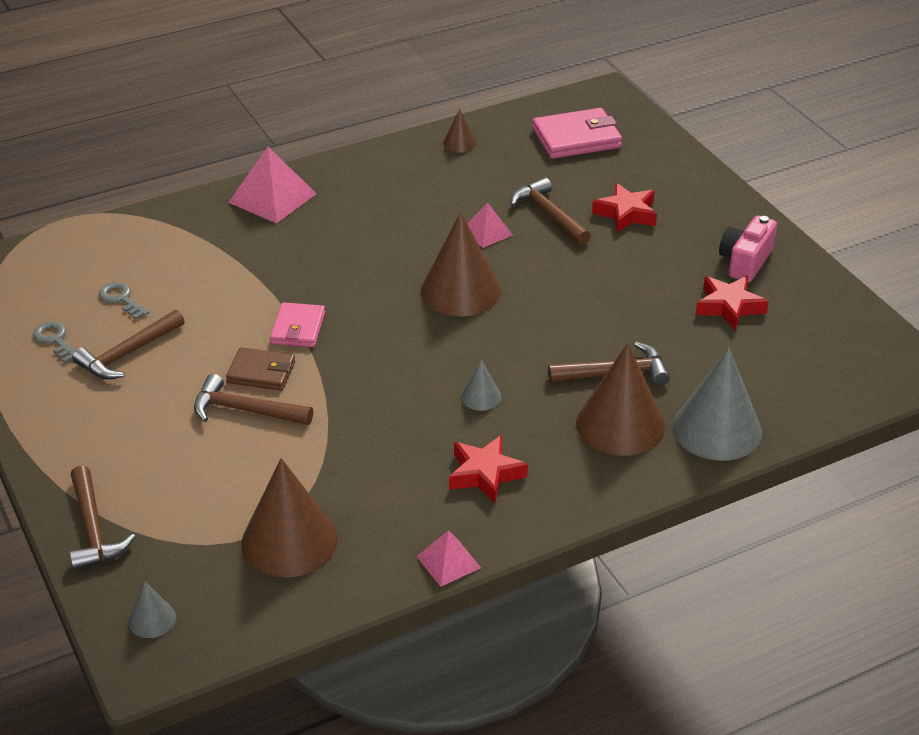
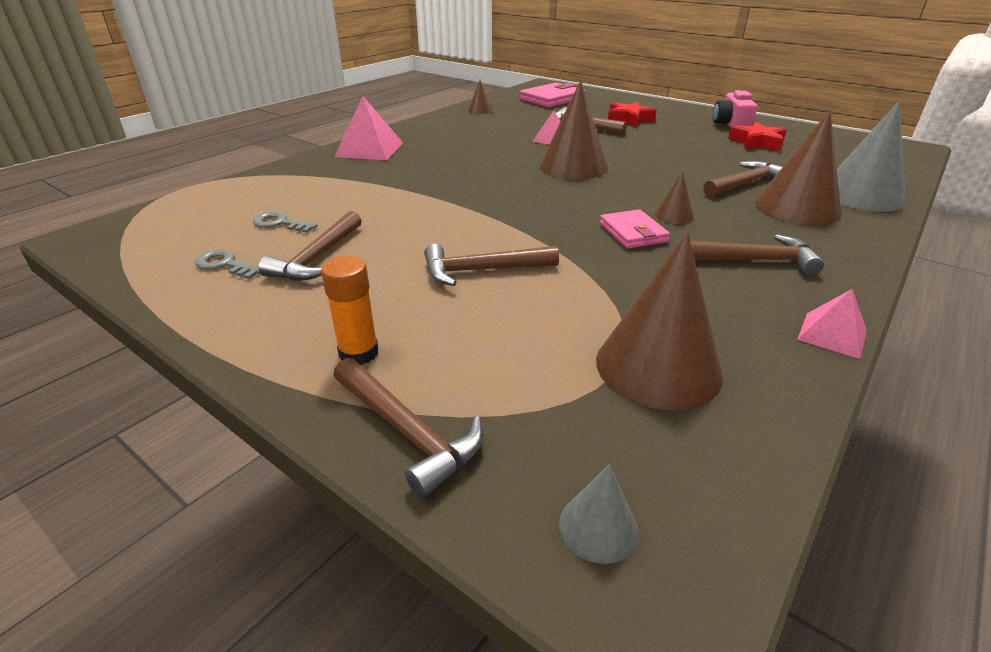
camera: 25 degrees left, 5 degrees down
(101, 460) = (359, 353): none -> orange glue stick
(261, 372) = (468, 241): brown wallet -> none
(298, 328) = (470, 209): pink wallet -> pink wallet (632, 233)
(481, 396) = (673, 215): grey cone -> brown cone
(485, 474) = (754, 260): red star -> brown hammer

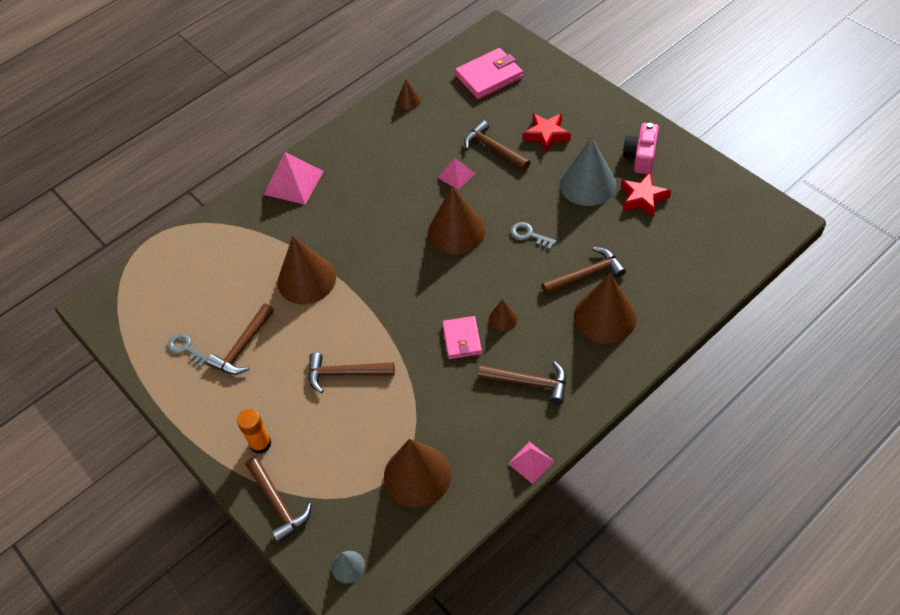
camera: 15 degrees right, 20 degrees up
(280, 223) = (219, 300): grey key -> grey key (529, 235)
(401, 203) = (306, 279): none -> brown cone
(861, 195) = (669, 304): grey cone -> grey cone (587, 184)

